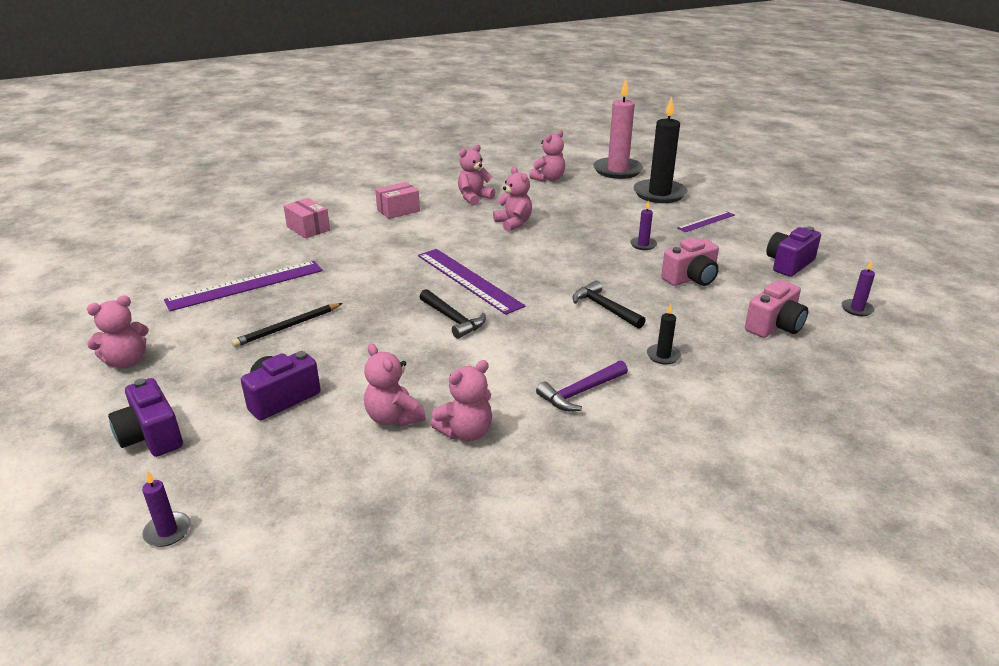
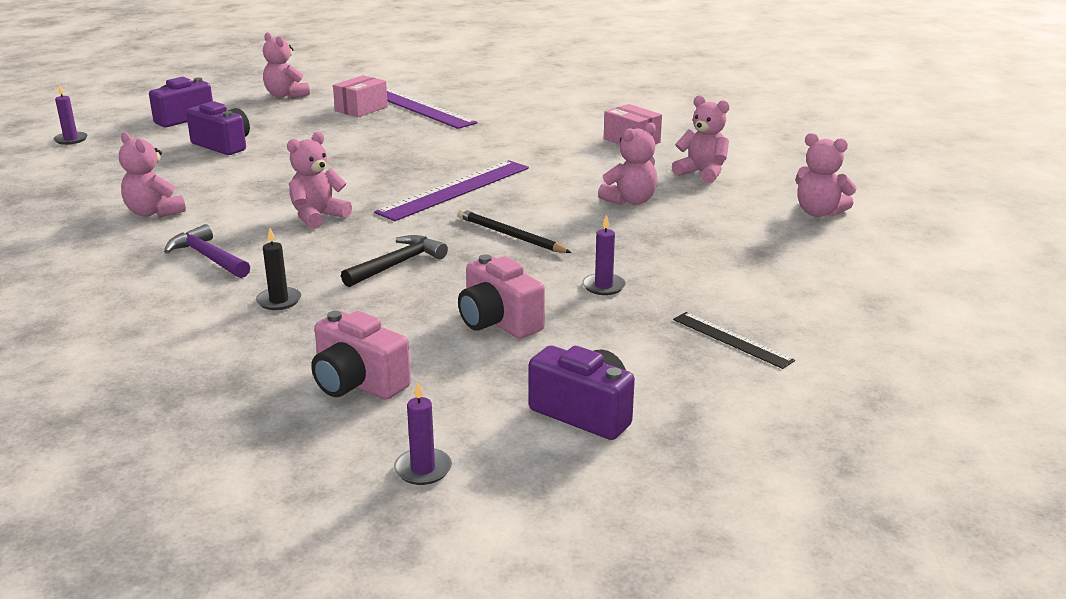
camera: 80 degrees right, 5 degrees down
(288, 327) = (341, 131): black pencil -> black pencil (510, 236)
(308, 228) = (556, 111): pink box -> pink box (361, 109)
(393, 417) = (184, 184): pink teddy bear -> pink teddy bear (318, 217)
(452, 319) = (361, 190): black hammer -> none
(617, 170) = (914, 262): pink candle -> none
(659, 194) = (831, 299): black candle -> none
(706, 221) = (732, 339): purple ruler -> black ruler

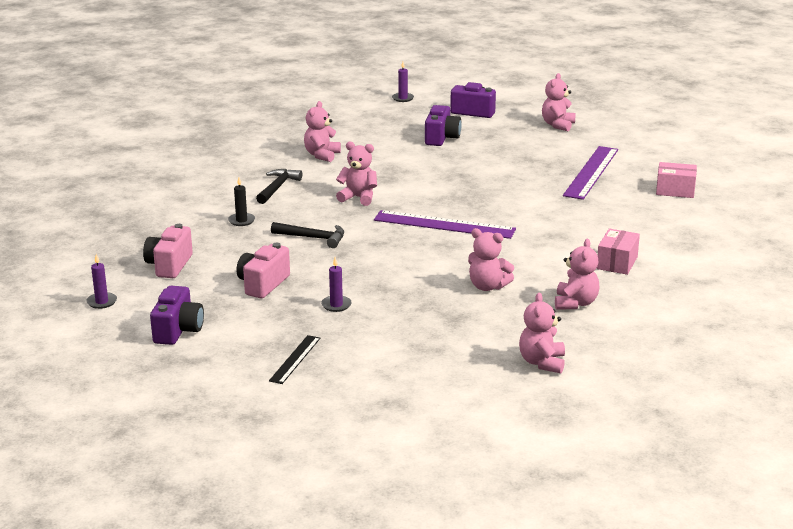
camera: 65 degrees right, 0 degrees up
(208, 257) = (277, 187): purple hammer -> black hammer
(361, 109) = (562, 155): pink box -> pink box (675, 190)
(510, 236) = (386, 260): black pencil -> none

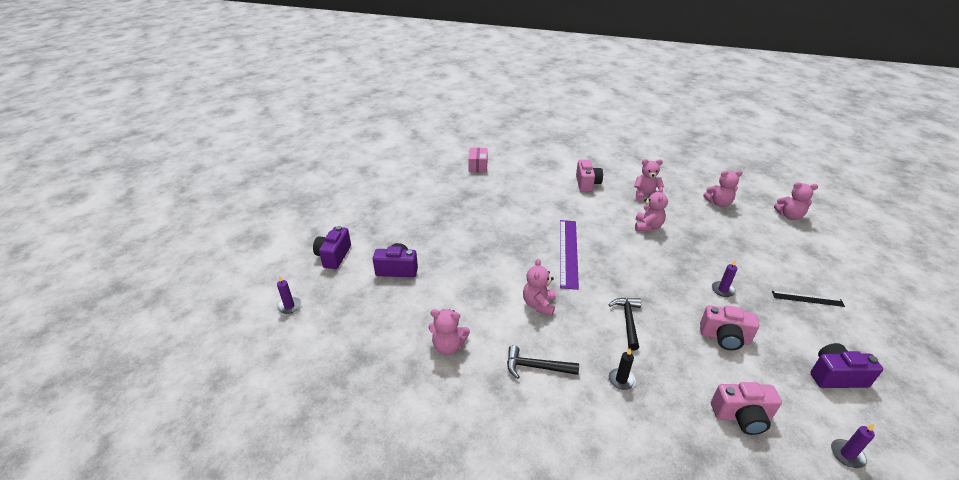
camera: 100 degrees left, 10 degrees up
(558, 125) = (367, 212): pink teddy bear -> pink teddy bear (789, 216)
(591, 172) = (456, 195): purple ruler -> none
(617, 263) = (587, 184): pink box -> pink camera

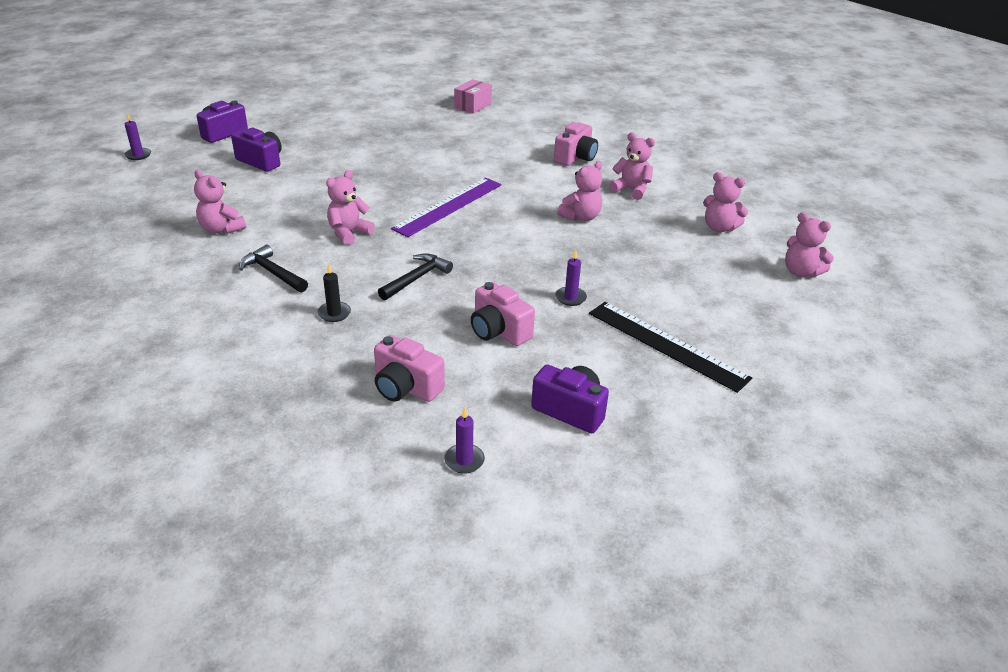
camera: 30 degrees right, 0 degrees up
(807, 299) = (666, 345): black ruler -> black ruler, size x1.84

